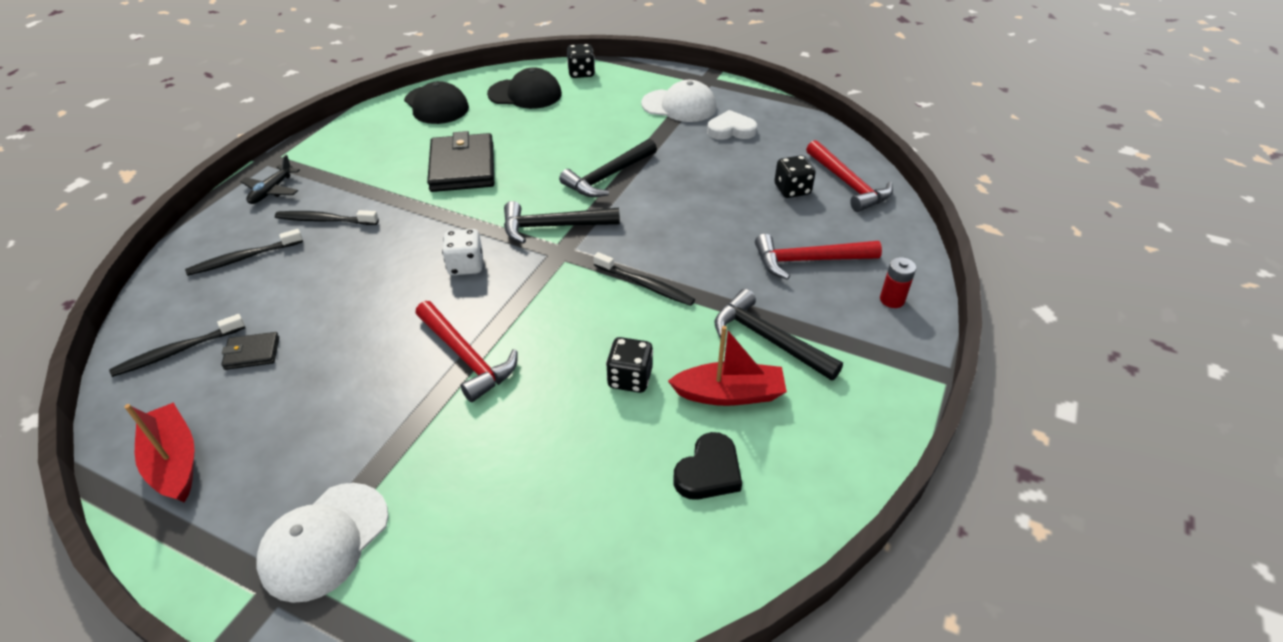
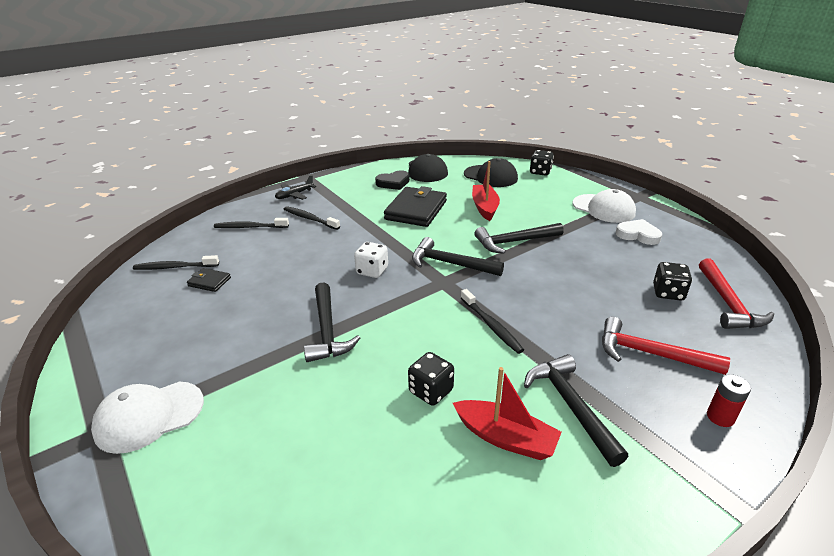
camera: 30 degrees right, 10 degrees down
(174, 461) = (119, 329): red boat -> red boat (485, 207)
(466, 357) = (327, 330): red hammer -> black hammer
(708, 472) = (443, 497): black heart -> black heart (393, 183)

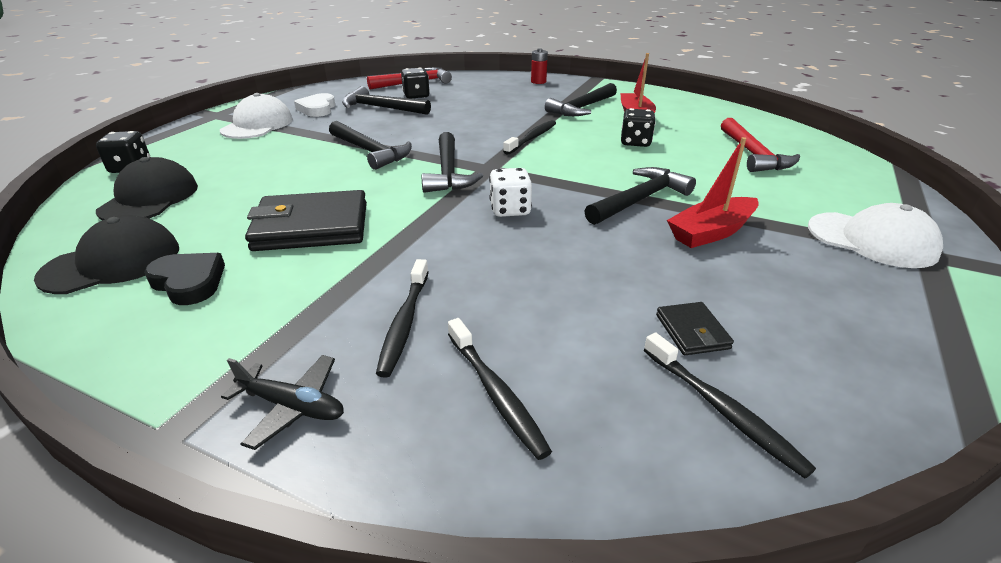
camera: 120 degrees left, 0 degrees up
(485, 207) = (279, 181): red boat -> red boat (711, 232)
(628, 265) = (381, 108): none -> black hammer
(650, 354) = (501, 96): red hammer -> red hammer (753, 154)

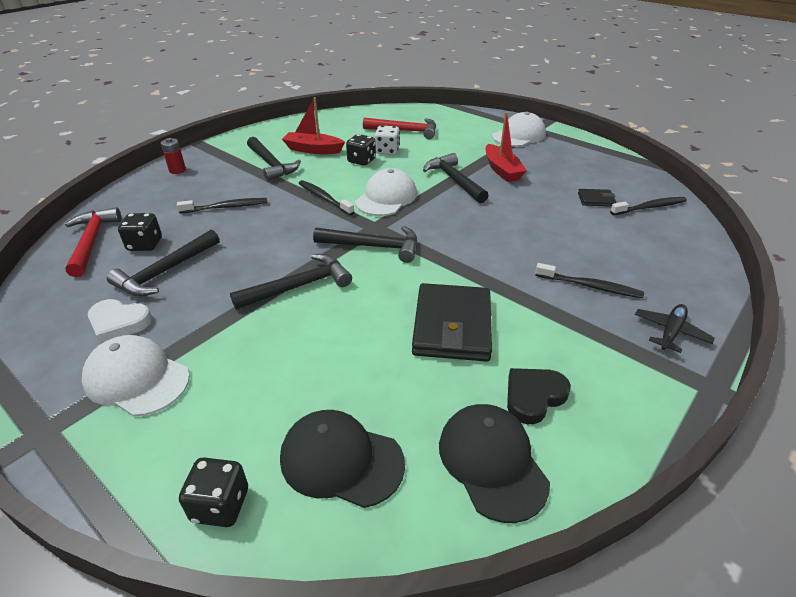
camera: 75 degrees left, 5 degrees up
(496, 393) = (648, 262): black toothbrush -> black toothbrush (226, 207)
(510, 210) = (452, 228): white dice -> white dice (387, 151)
(557, 165) = (386, 198): none -> white cap

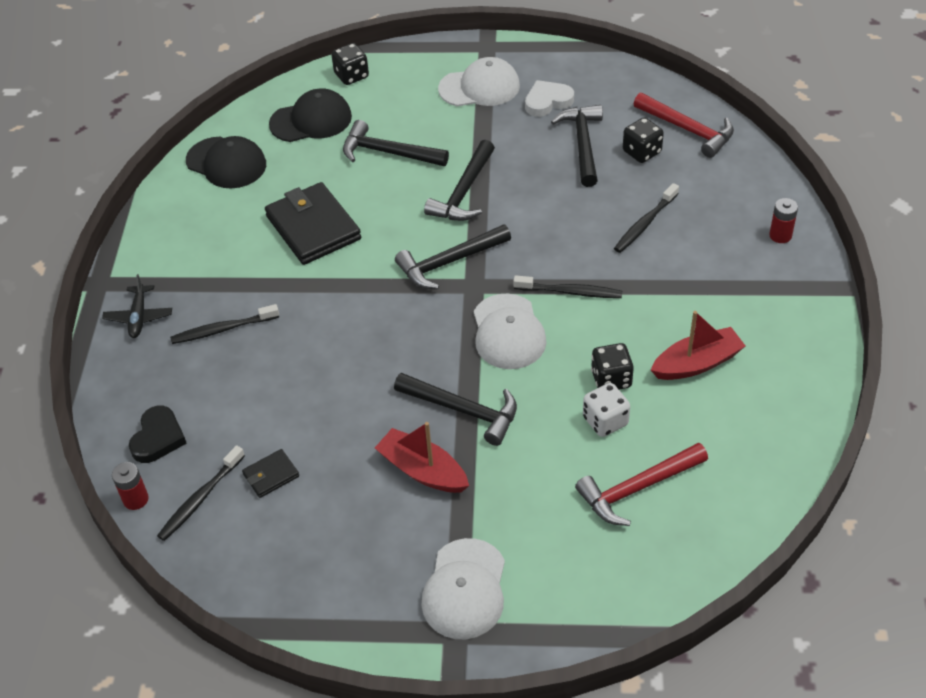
camera: 145 degrees right, 10 degrees up
(271, 164) = (701, 306): black hammer -> black hammer (388, 153)
(533, 396) = (222, 210): black heart -> black heart (158, 438)
(698, 223) = (135, 499): none -> red battery

